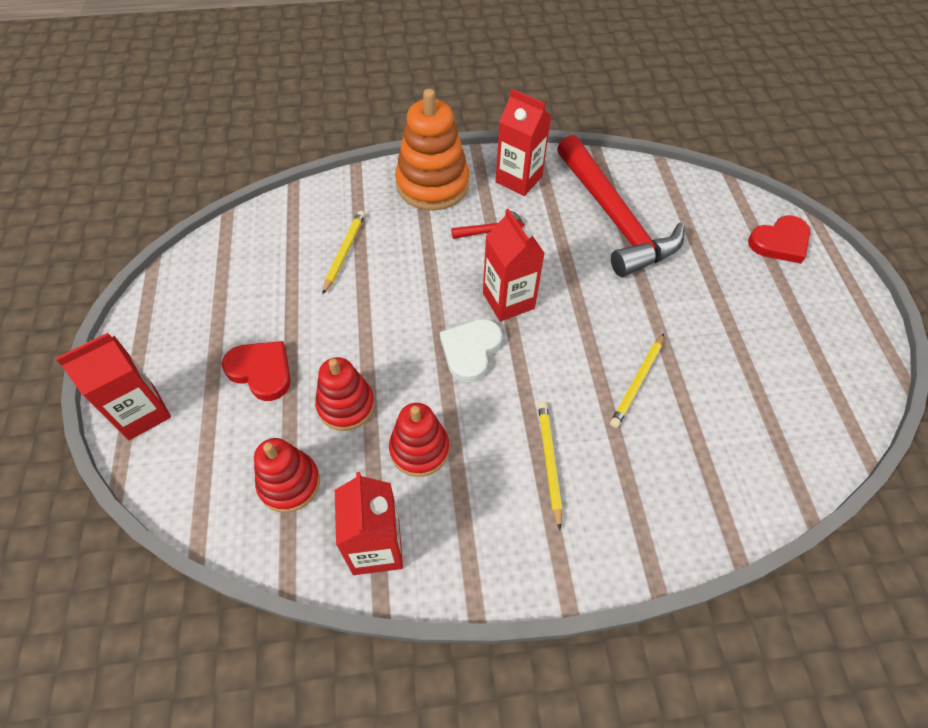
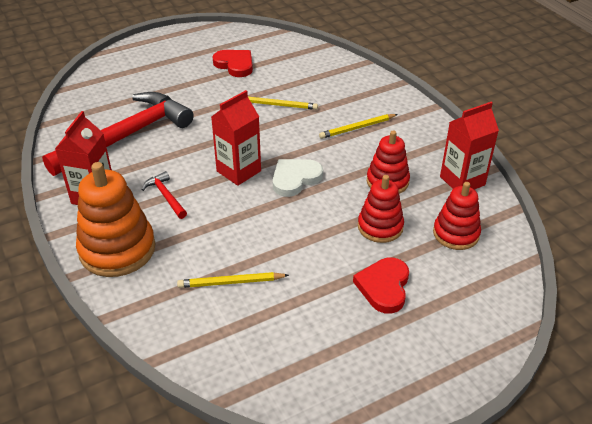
camera: 110 degrees left, 15 degrees down
(142, 413) = (471, 347): red carton -> none
(470, 350) = (295, 179): white heart -> white heart turned 135 degrees clockwise
(780, 242) = (126, 65): red heart -> red heart (235, 65)

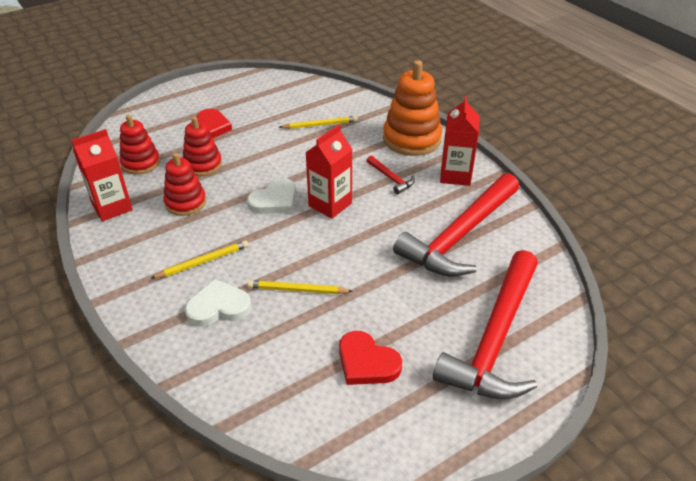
camera: 175 degrees right, 0 degrees up
(142, 71) = (495, 338): none -> red hammer
(339, 98) = (218, 307): none -> white heart

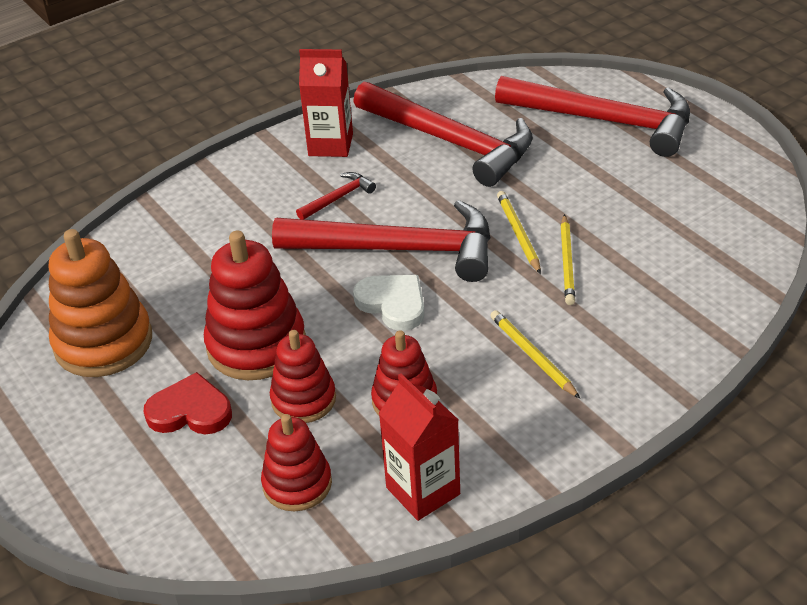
camera: 90 degrees left, 0 degrees up
(218, 307) = (611, 326): white heart -> none
(254, 148) = (256, 345): none -> red stacking toy
(320, 125) = (195, 277): yellow pencil -> yellow pencil (518, 234)
(330, 204) = (399, 249): red carton -> red hammer
(367, 362) = (661, 202): red heart -> none
(411, 139) = (243, 183): orange stacking toy -> orange stacking toy (103, 342)

